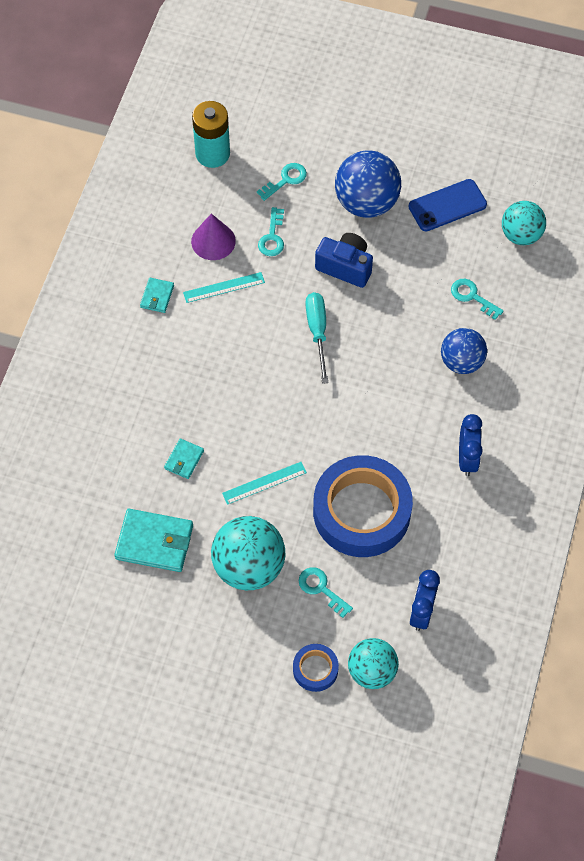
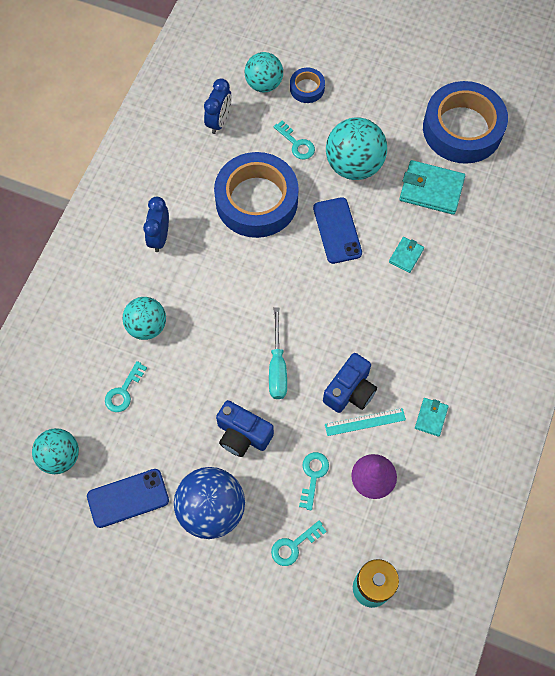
camera: 175 degrees left, 5 degrees up
(114, 627) = (462, 129): none -> blue tape
(240, 315) = (350, 391): none -> blue camera
(264, 483) = (337, 230): turquoise ruler -> blue phone
(461, 362) = (147, 326): blue ball -> turquoise ball
(472, 297) = (123, 391): turquoise key -> turquoise key turned 75 degrees clockwise

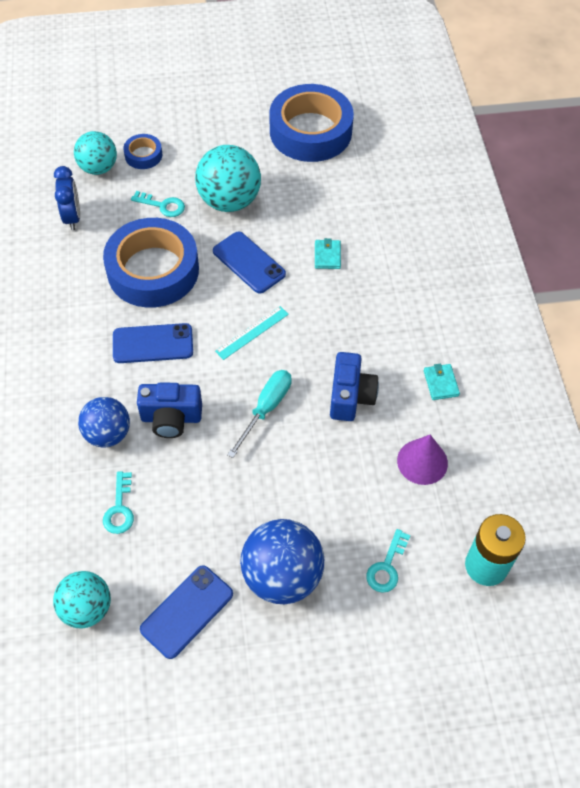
camera: 30 degrees left, 10 degrees down
(147, 326) = (108, 434): turquoise ball -> blue ball
(159, 237) = (72, 345): blue clock -> none
(221, 266) = (153, 344): none -> blue phone
(242, 435) = (270, 488): blue camera -> blue camera (171, 418)
(277, 367) = (266, 408): turquoise screwdriver -> turquoise screwdriver turned 120 degrees counterclockwise
(313, 476) = (364, 491): turquoise key -> none
(365, 422) = (382, 417): turquoise ruler -> turquoise ruler (252, 332)
(431, 189) = (314, 191): turquoise wallet -> none

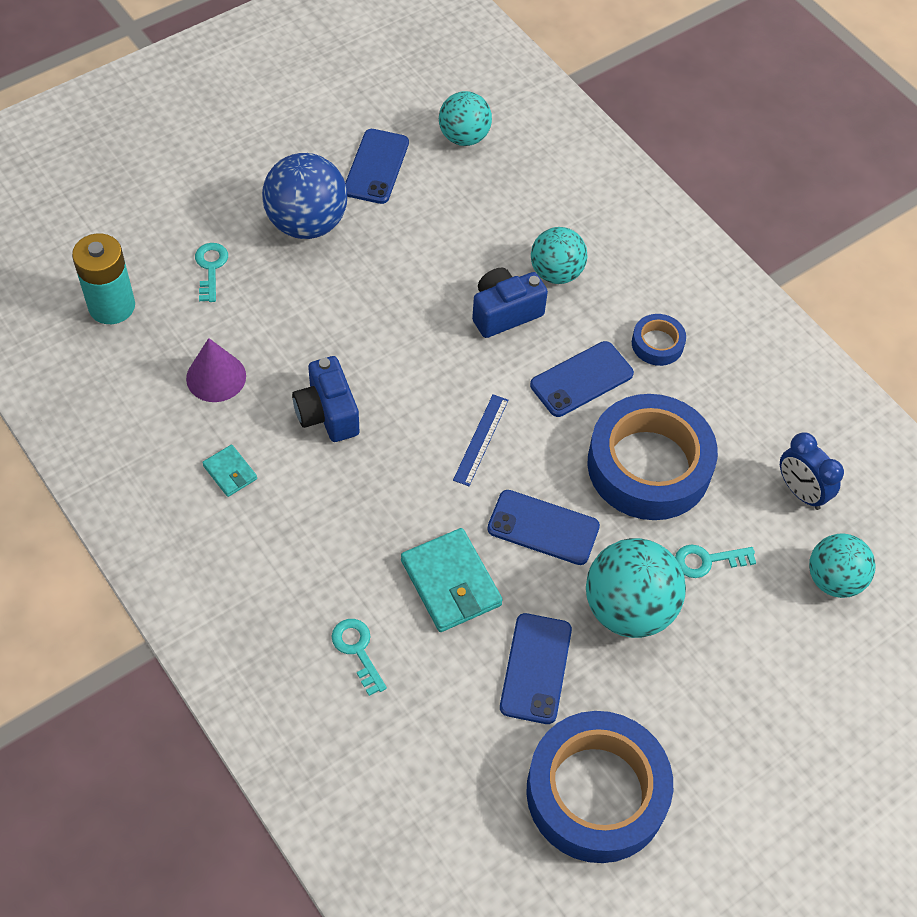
camera: 150 degrees right, 0 degrees up
(108, 434) = (556, 273): blue ball -> turquoise ball
(119, 508) = (494, 217): turquoise key -> turquoise key (357, 650)
(143, 155) = (794, 629): blue tape -> blue tape (657, 344)
(252, 332) = (481, 439): turquoise ruler -> blue ruler
(266, 408) = (412, 362): turquoise screwdriver -> none
(305, 194) = (535, 668): none -> blue phone
(327, 256) = (451, 583): turquoise wallet -> turquoise wallet, size x1.89

